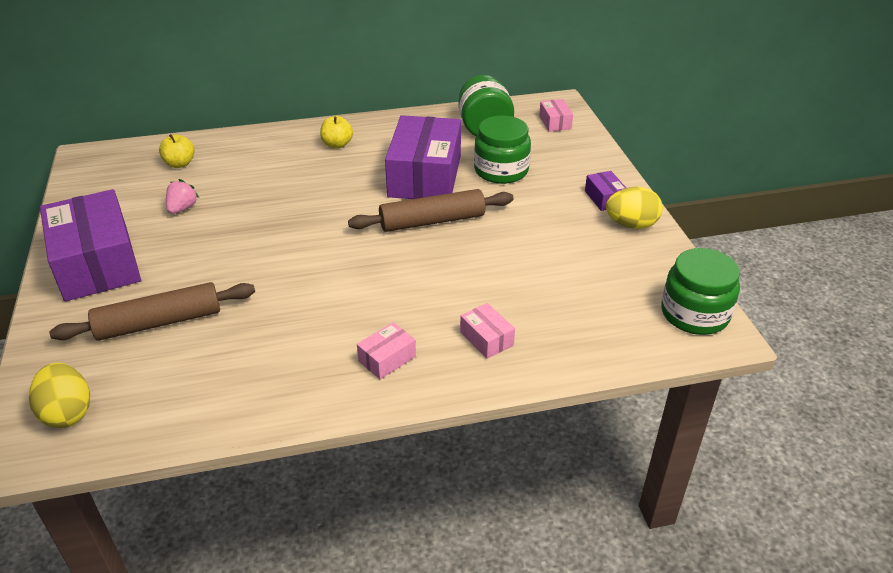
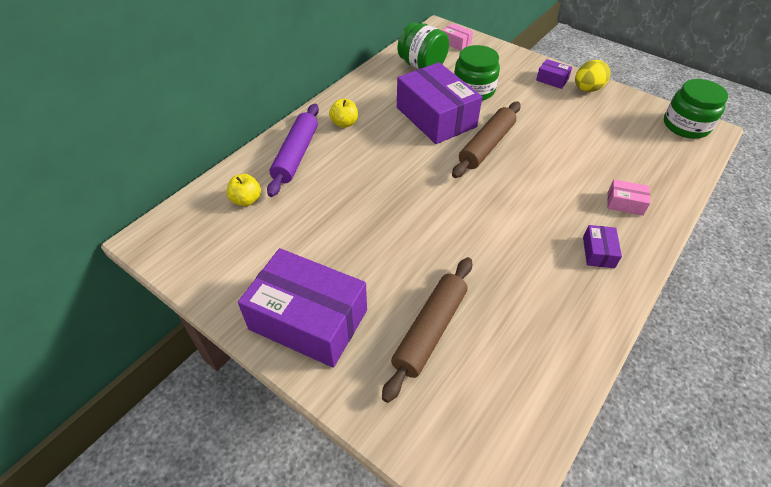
camera: 40 degrees left, 10 degrees up
(67, 412) = (476, 446): yellow egg -> none
(182, 208) = (306, 234): pink strawberry -> none
(262, 150) = (296, 155): none -> purple rolling pin
(387, 359) = (598, 252): pink box -> purple box

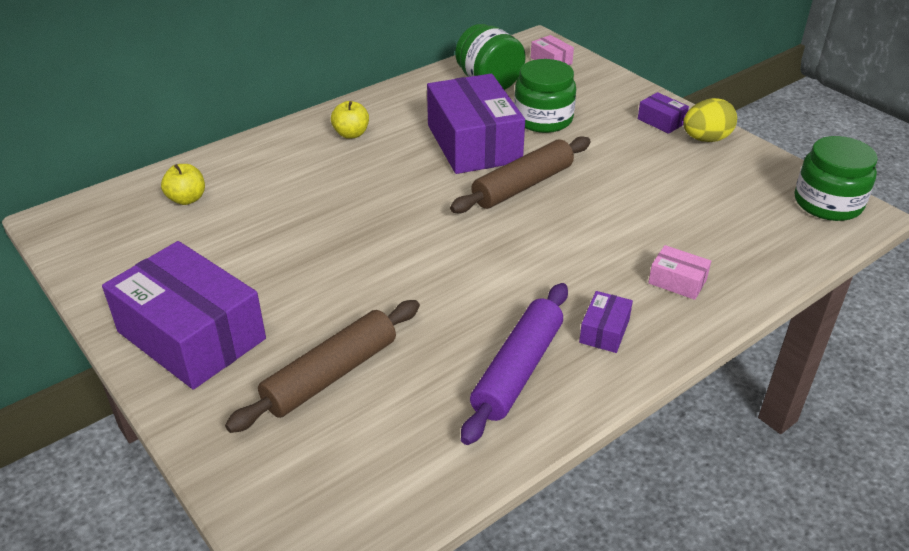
camera: 15 degrees right, 10 degrees down
(296, 155) = (272, 160): purple rolling pin -> purple rolling pin (517, 370)

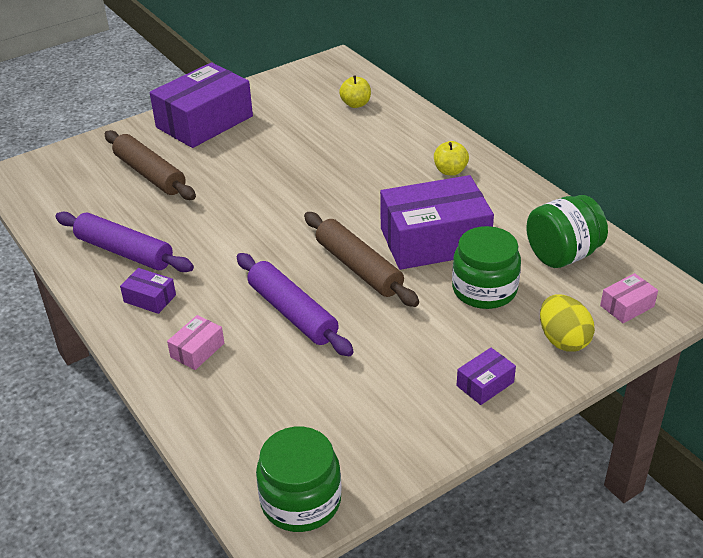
camera: 95 degrees right, 0 degrees up
(602, 223) = (292, 313): none -> purple rolling pin
(706, 139) = (444, 417): yellow egg -> yellow egg (563, 340)

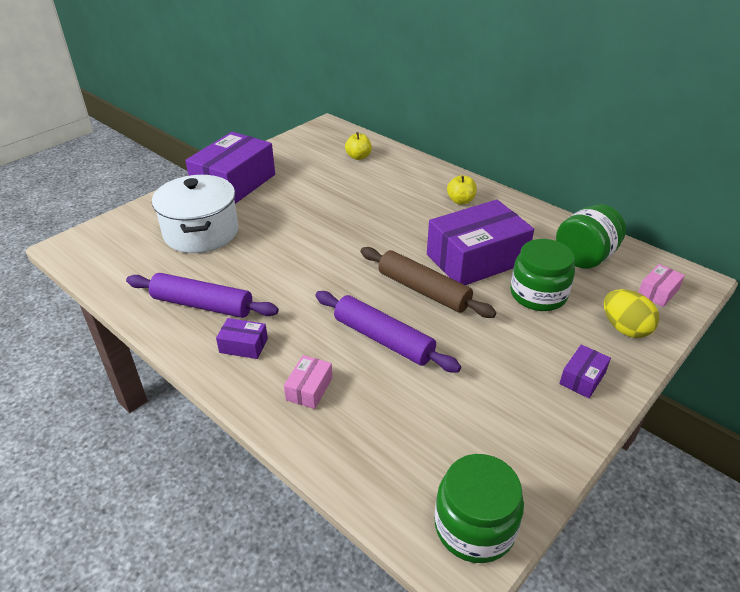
camera: 15 degrees left, 0 degrees up
(150, 174) = (201, 232): brown rolling pin -> white pot

